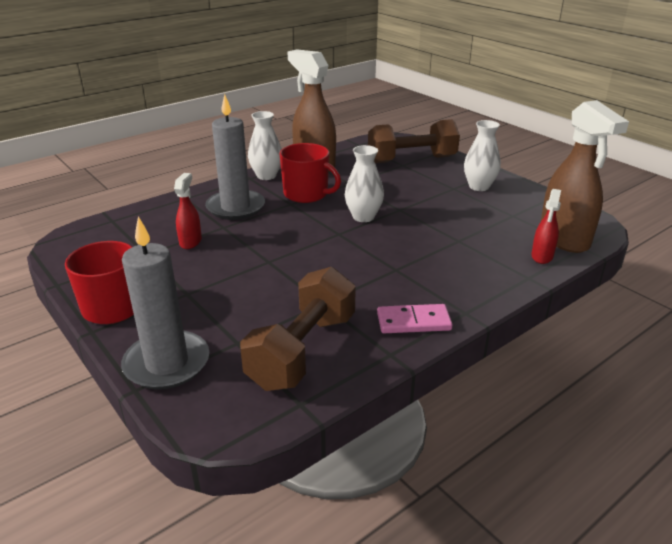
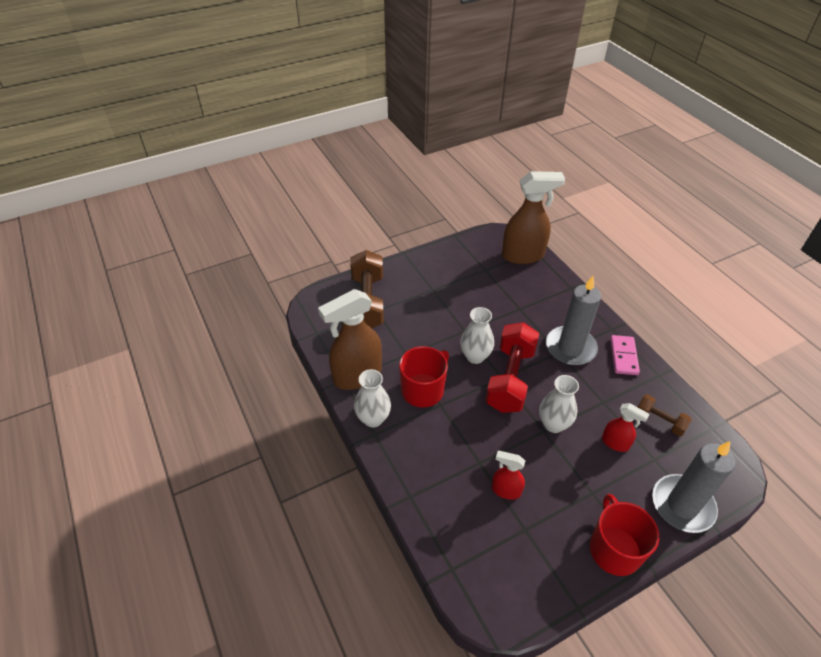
camera: 80 degrees left, 15 degrees up
(235, 207) = (441, 450): grey candle -> grey candle (570, 348)
(302, 350) = (659, 421): brown dumbbell -> brown dumbbell, size x0.51
(338, 238) = (510, 379): none -> red dumbbell
(479, 186) = (433, 274): white vase -> white vase (553, 424)
(542, 256) = (545, 273): red spray bottle -> red spray bottle (615, 443)

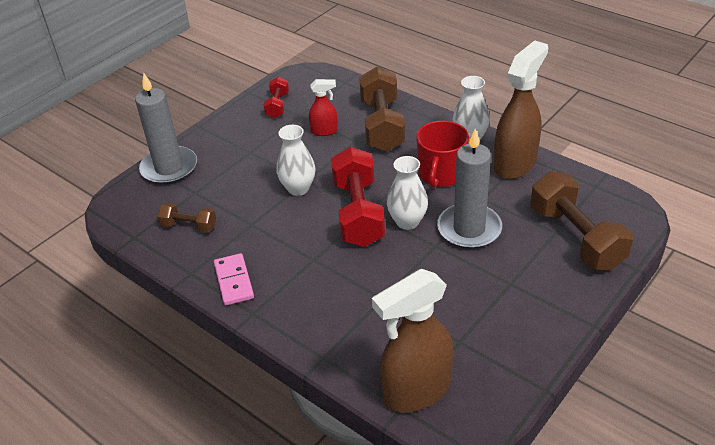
camera: 160 degrees right, 5 degrees down
(444, 473) = (382, 125): none -> brown dumbbell
(547, 560) = (277, 105): none -> red dumbbell
(570, 348) = (301, 269): grey candle -> grey candle (469, 229)
(614, 549) = (226, 126): red mug -> none
(615, 443) = (233, 193): red spray bottle -> none

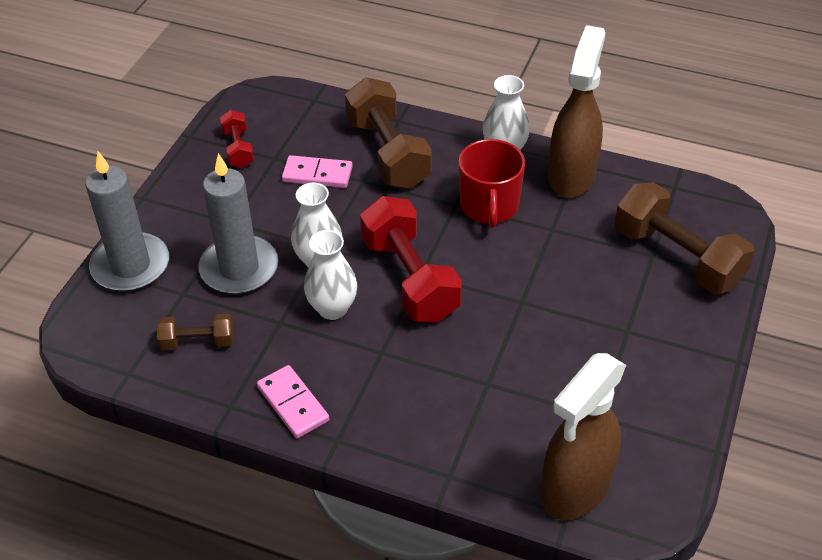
camera: 20 degrees left, 5 degrees up
(324, 131) = (317, 174): red spray bottle -> pink domino
(407, 222) = (475, 278): white vase -> white vase (332, 308)
(469, 229) = (552, 272): grey candle -> grey candle (239, 268)

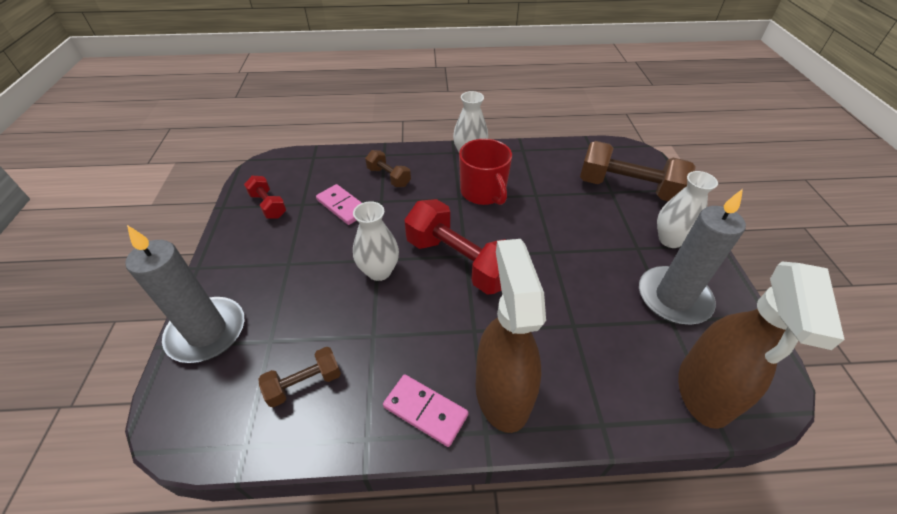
camera: 25 degrees left, 0 degrees up
(239, 268) = (313, 300): grey candle -> grey candle (673, 298)
(317, 174) = (343, 206): pink domino -> pink domino turned 60 degrees clockwise
(332, 308) = (412, 307): white vase -> white vase (670, 239)
(388, 153) = (389, 177): brown dumbbell -> brown dumbbell, size x0.51
(571, 175) = (523, 158): brown spray bottle -> brown spray bottle (502, 392)

